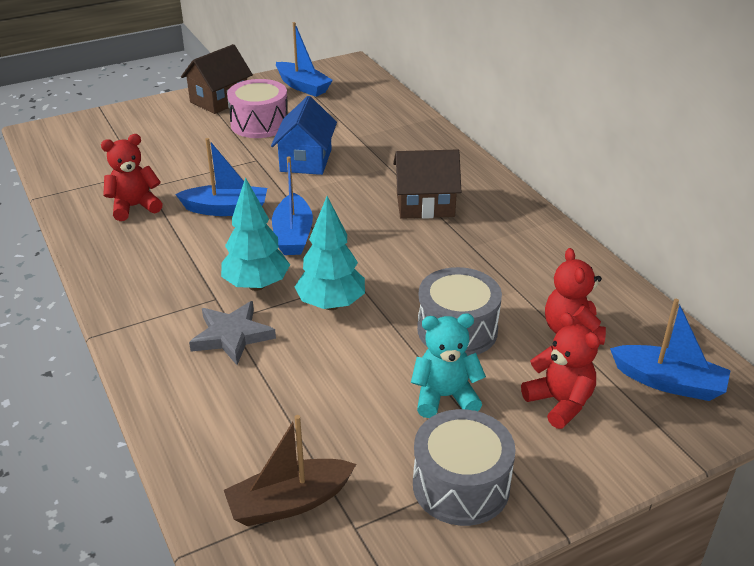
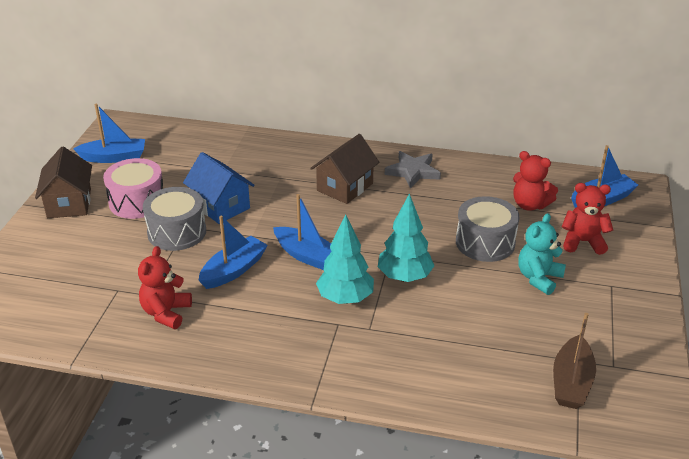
camera: 50 degrees left, 0 degrees up
(232, 336) = (389, 335): grey star -> grey star (413, 172)
(461, 485) = (614, 310): grey drum -> grey drum (177, 232)

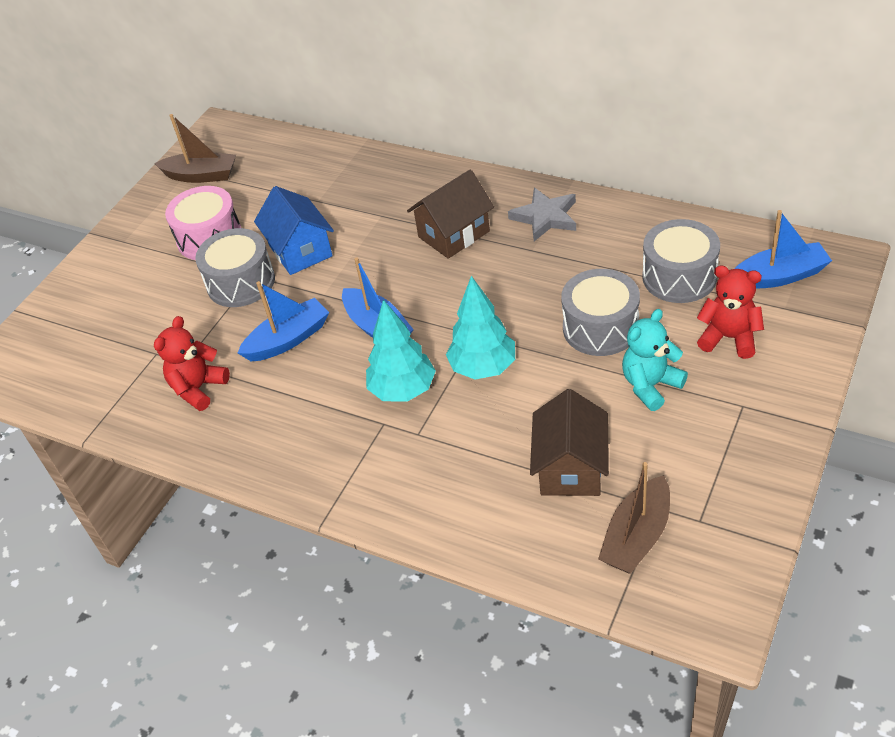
camera: 20 degrees right, 10 degrees up
(69, 203) = (136, 235): brown house -> brown house (570, 468)
(114, 157) = (201, 175): blue boat -> brown boat
(530, 205) = (679, 277): red teddy bear -> grey drum

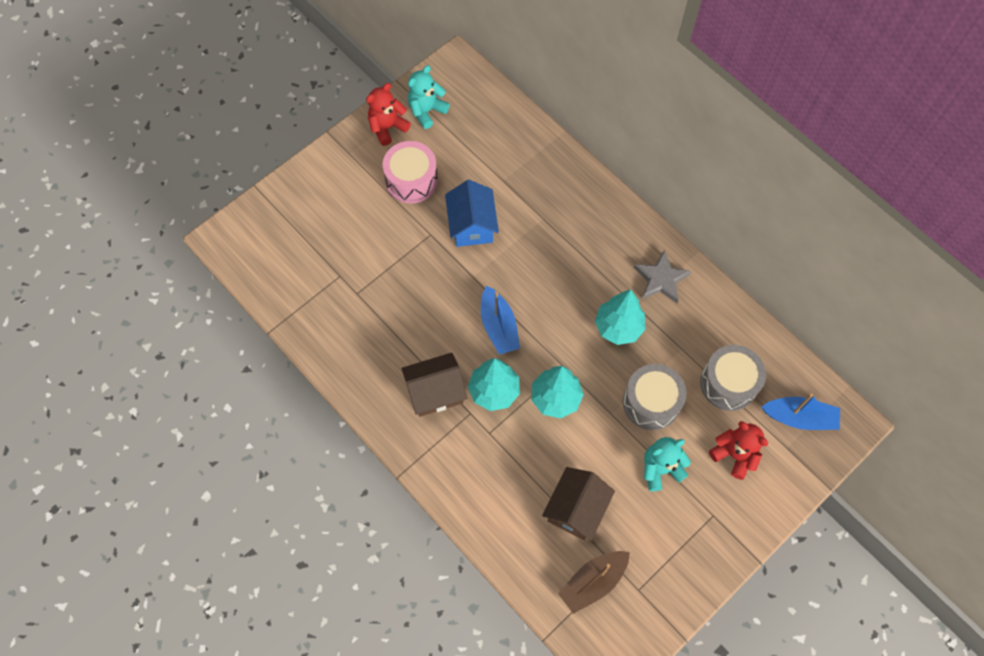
camera: 15 degrees right, 20 degrees up
(198, 388) = (358, 322): red teddy bear -> red teddy bear (387, 127)
(201, 175) = (426, 111): brown boat -> turquoise teddy bear
(241, 282) = (419, 236): grey drum -> none
(288, 339) = (433, 307): blue boat -> none
(454, 234) = (587, 263): brown house -> brown house (435, 392)
(521, 275) = (618, 327): none -> turquoise tree

